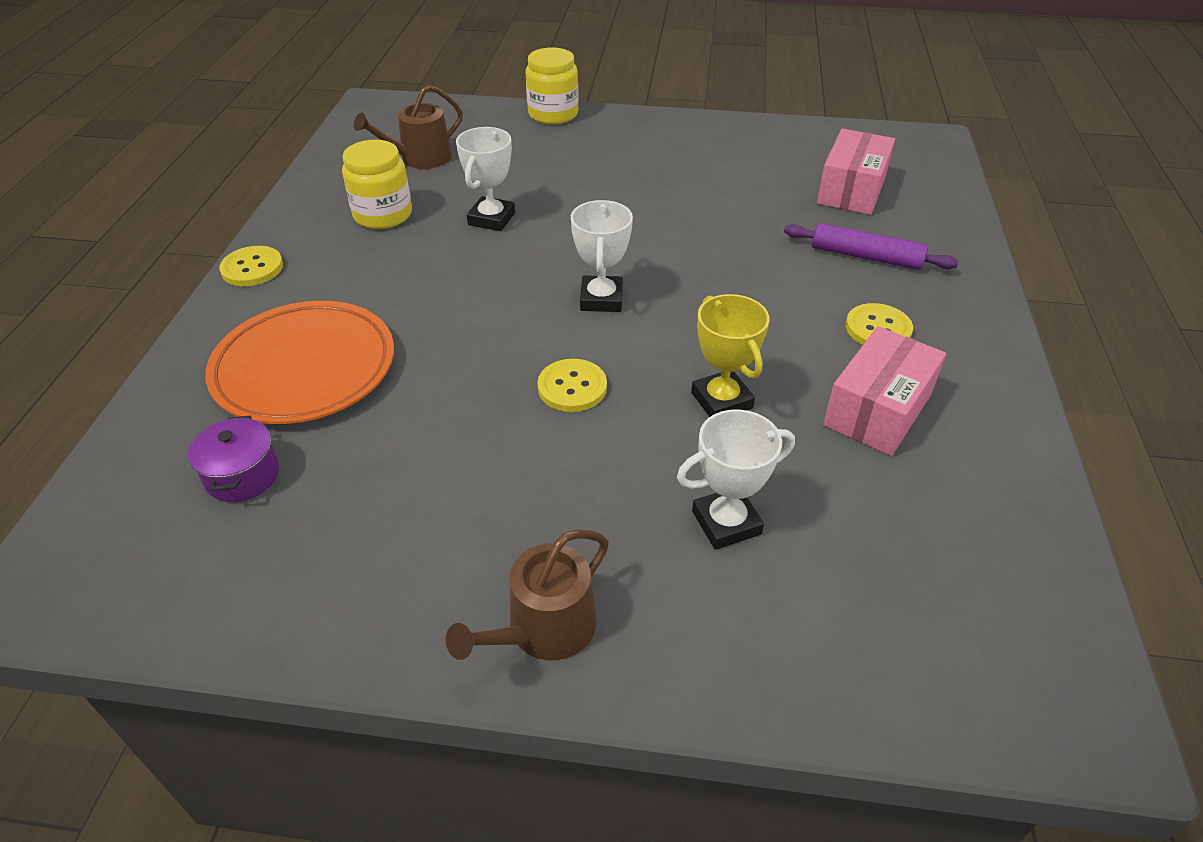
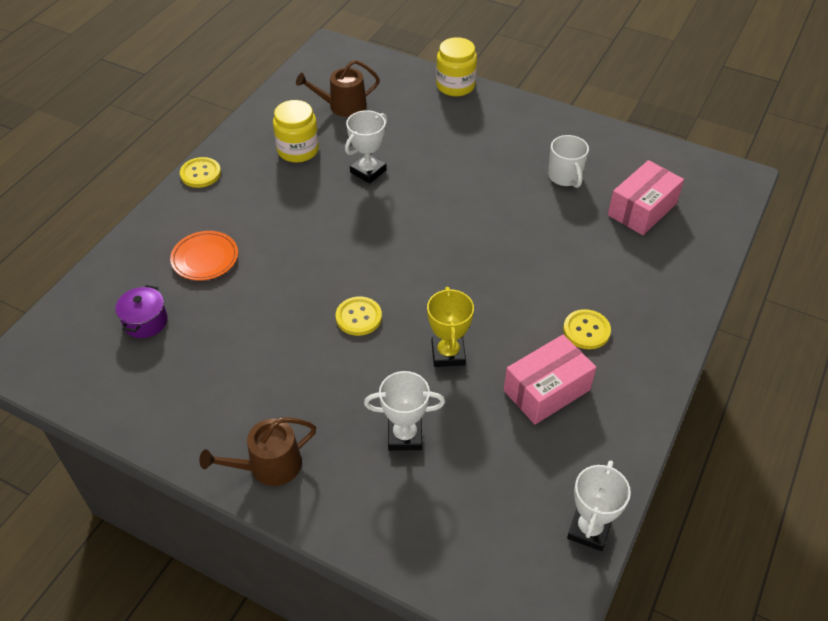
camera: 20 degrees right, 5 degrees up
(305, 368) = (205, 258): orange plate -> orange plate, size x0.57
(601, 299) = (410, 256): white trophy -> white trophy (589, 529)
(741, 176) = (565, 177): none -> white mug
(866, 256) = (615, 270): purple rolling pin -> none

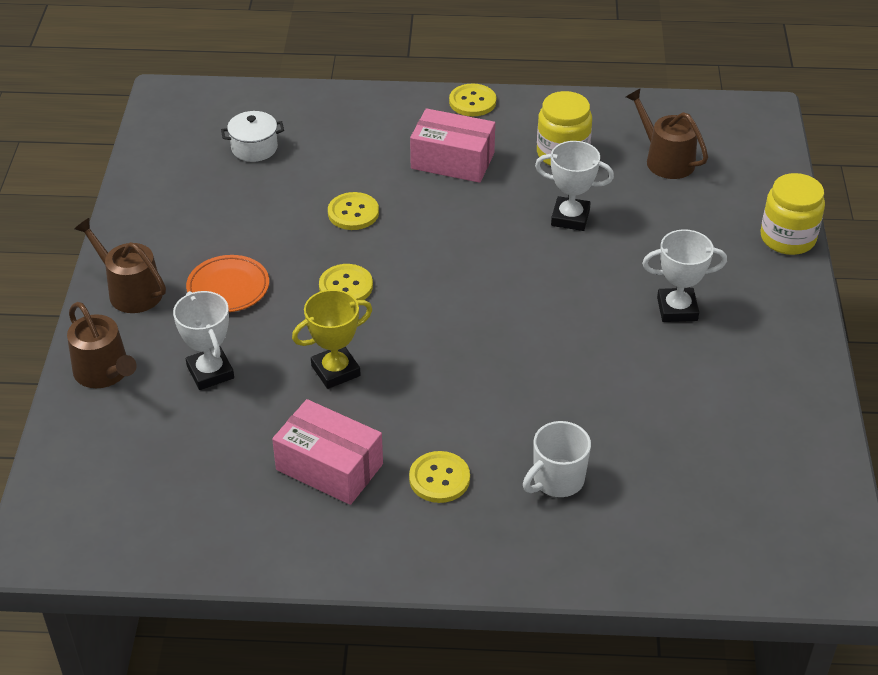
camera: 65 degrees right, 5 degrees down
(145, 321) = (254, 148): purple pot -> white pot
(205, 258) = (357, 152): orange plate -> orange plate (228, 288)
(277, 285) = (353, 213): none -> yellow button
(362, 514) = (105, 372): none -> brown watering can
(565, 177) = (695, 389): white mug -> white mug (557, 480)
(589, 529) = (160, 552): white trophy -> white trophy (677, 309)
(642, 209) = (690, 481): pink box -> pink box (452, 161)

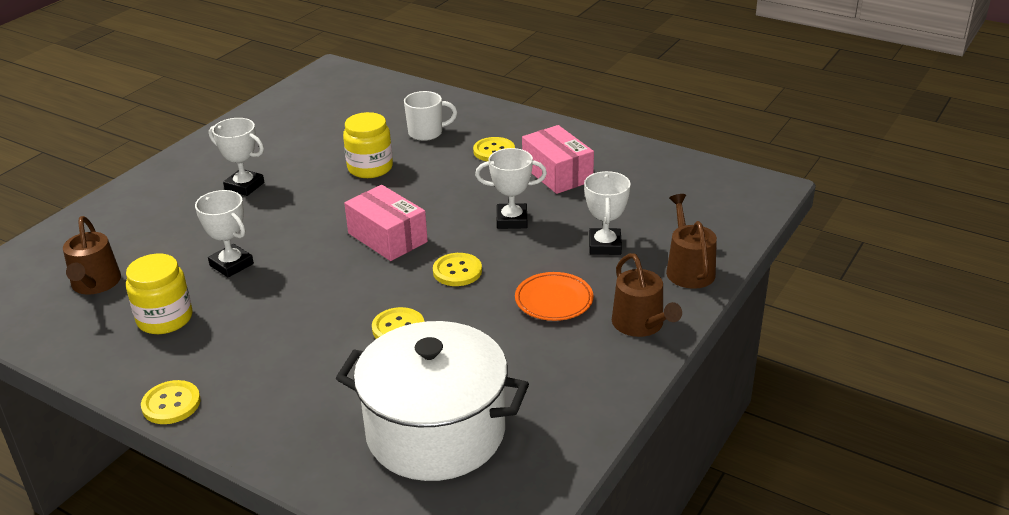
camera: 150 degrees left, 10 degrees down
(254, 148) = (436, 432): white pot -> white pot, size x2.47
(335, 371) = (512, 220): yellow trophy -> white trophy
(452, 161) = (263, 346): pink box -> pink box (387, 237)
(787, 238) = (108, 202): yellow jar -> yellow jar (370, 168)

